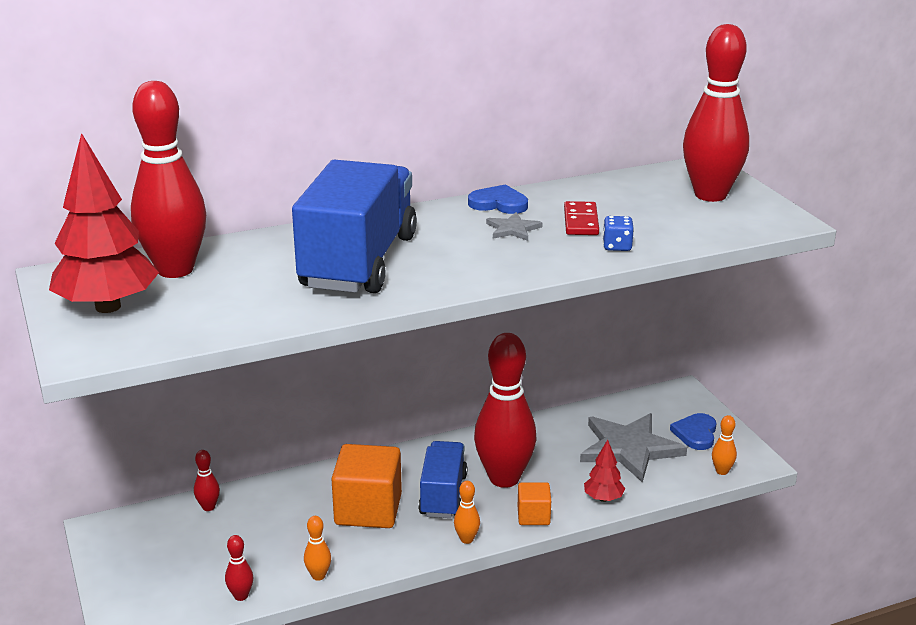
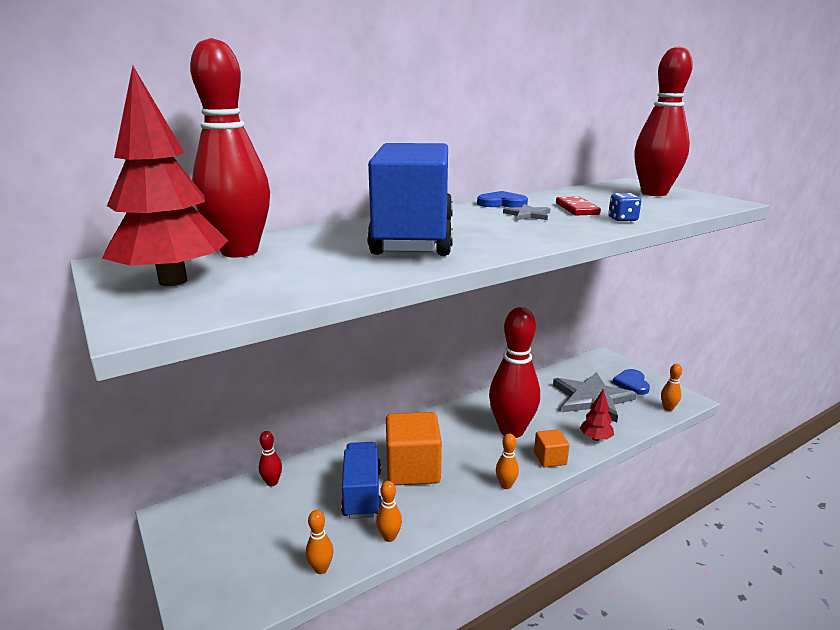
camera: 10 degrees left, 5 degrees down
(241, 596) = (321, 568): red bowling pin -> orange bowling pin
(443, 495) = (470, 449): blue truck -> blue truck (362, 493)

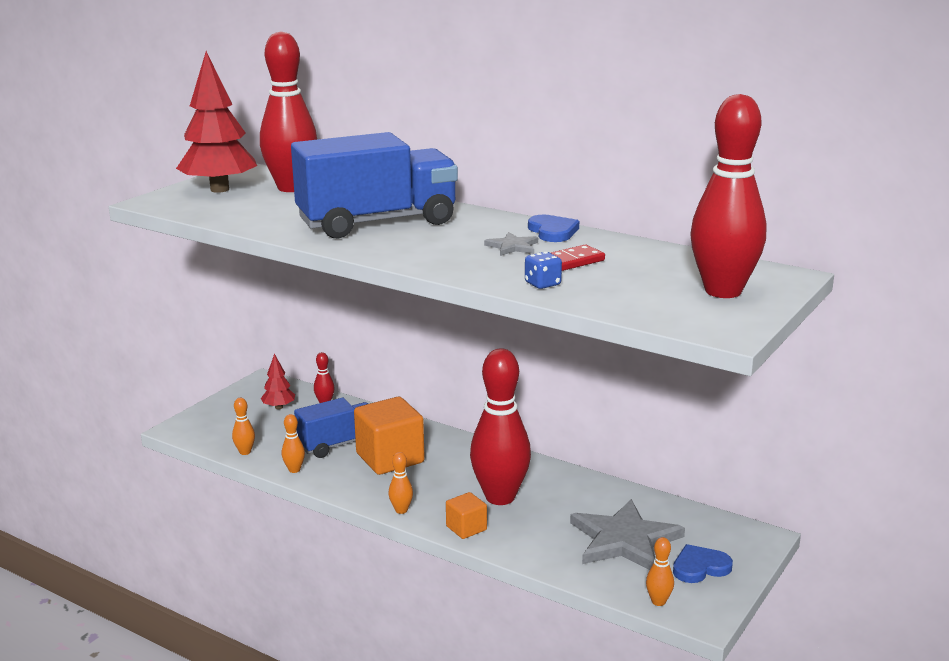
camera: 65 degrees right, 0 degrees up
(595, 438) = (532, 552): red tree -> red tree (279, 407)

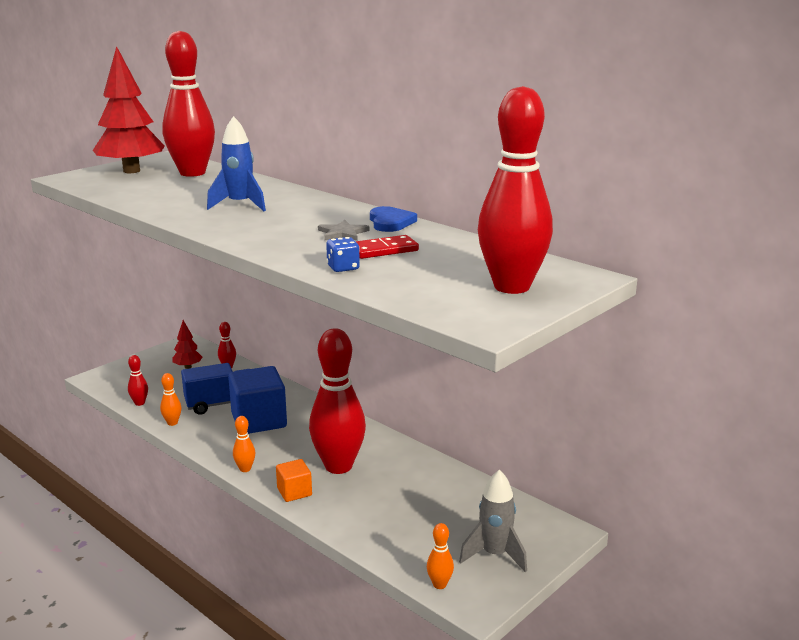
camera: 10 degrees right, 0 degrees up
(245, 452) = (139, 403): orange bowling pin -> red bowling pin
(377, 222) = (240, 205): blue truck -> blue rocket
(390, 458) = (259, 420): orange cube -> blue cube
(624, 540) = (434, 520): grey star -> none
(700, 567) = (494, 555): blue heart -> grey rocket

